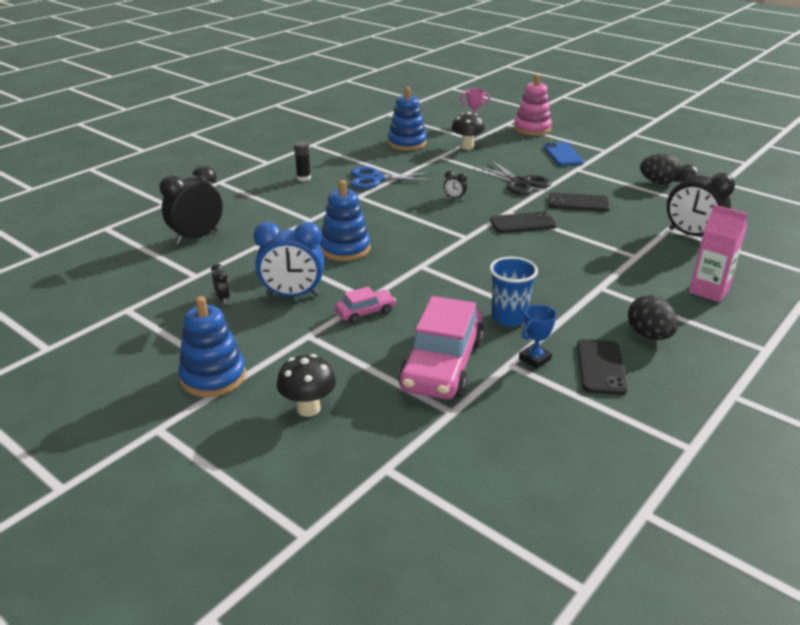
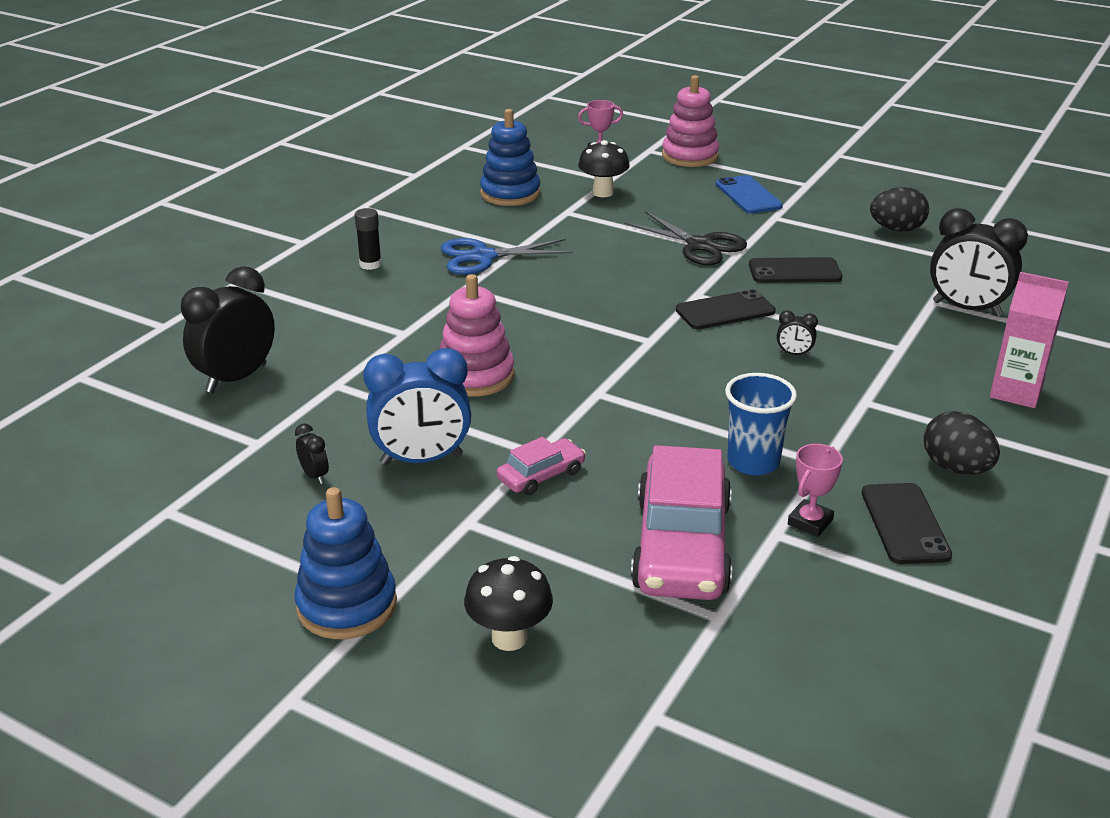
camera: 10 degrees left, 0 degrees up
(345, 249) = (475, 376): blue stacking toy -> pink stacking toy
(454, 198) = (612, 278): black clock -> black clock (794, 354)
(535, 359) = (810, 522): blue trophy -> pink trophy

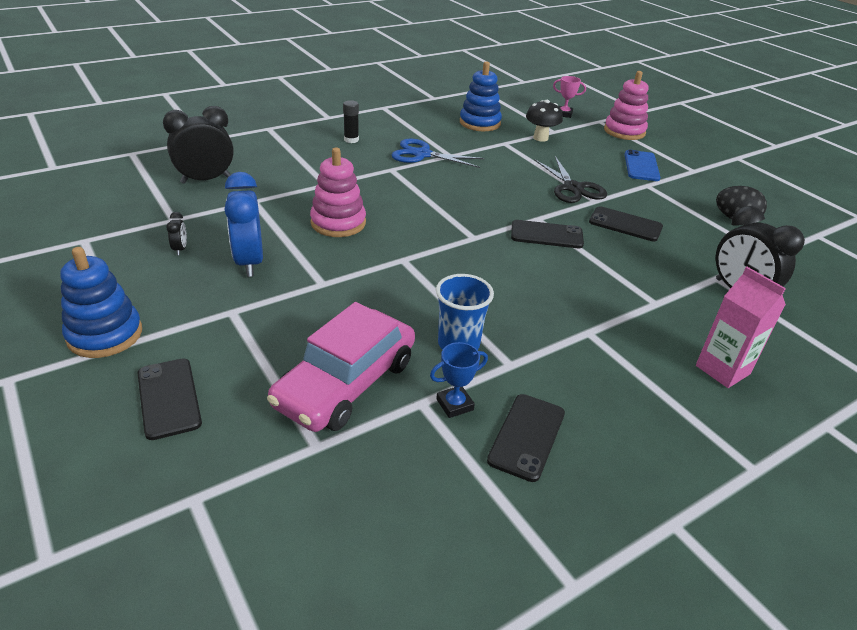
camera: 25 degrees right, 5 degrees up
(422, 460) = (249, 262): blue clock -> blue clock turned 60 degrees clockwise
(509, 638) = (168, 398): black mushroom -> black phone
(541, 475) = (308, 299): pink car -> none
(794, 354) = (567, 280): black clock -> none
(810, 522) = (454, 404): pink trophy -> blue trophy
(956, 468) = (612, 410): black egg -> none

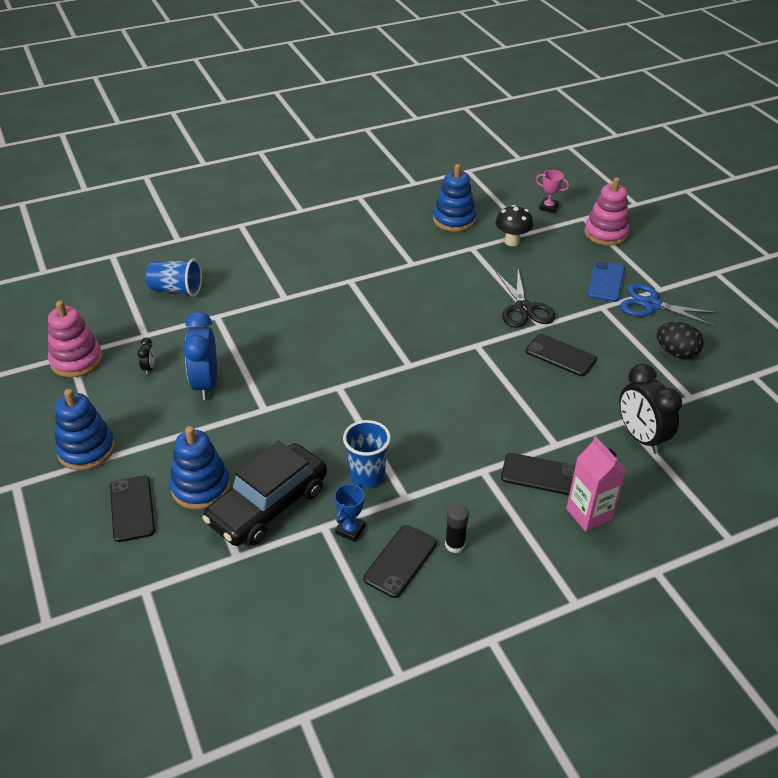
camera: 10 degrees right, 5 degrees up
(206, 180) = (176, 289): black clock -> blue cup
(257, 368) = (201, 487): none -> blue stacking toy
(338, 223) = (289, 344): pink stacking toy -> pink stacking toy (76, 360)
(346, 383) = (268, 505): pink car -> black car
(351, 140) = (318, 241): black glue stick -> black glue stick (455, 544)
(422, 154) = (384, 262): blue scissors -> blue scissors (651, 305)
(454, 404) = (350, 530): blue trophy -> blue trophy turned 45 degrees counterclockwise
(546, 235) = (479, 365): black phone -> black phone (540, 474)

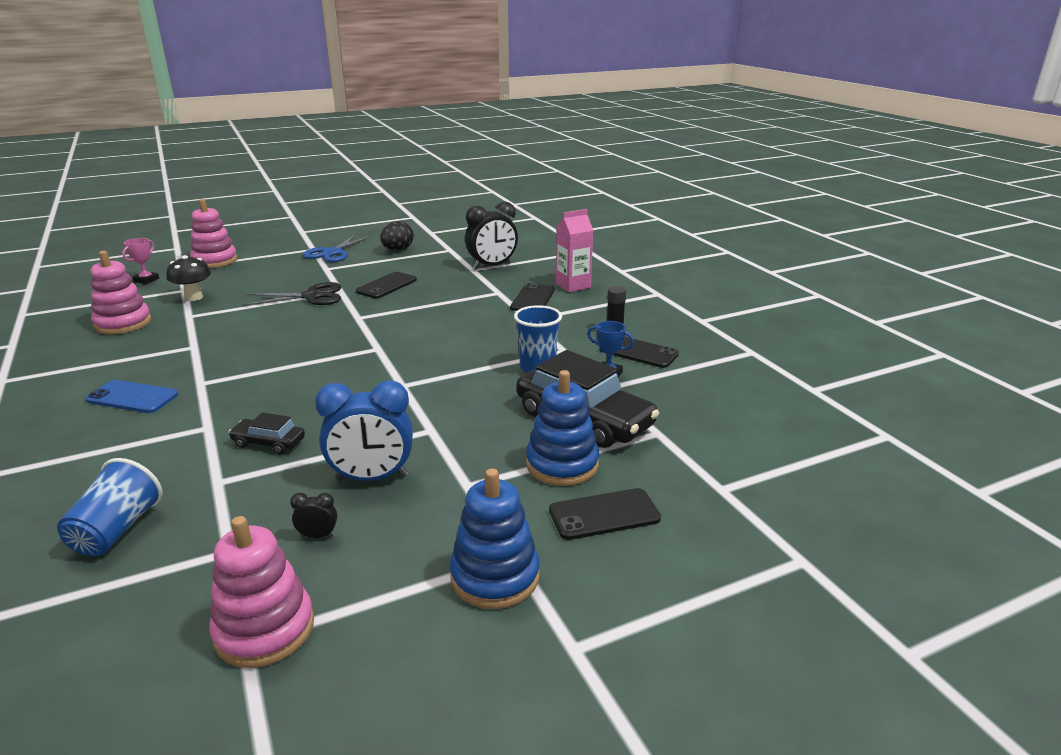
camera: 90 degrees left, 15 degrees down
(259, 329) = (269, 443): none -> black car
(454, 220) = (123, 323): blue stacking toy -> pink stacking toy
(605, 282) = (290, 265): blue phone -> blue phone (132, 397)

